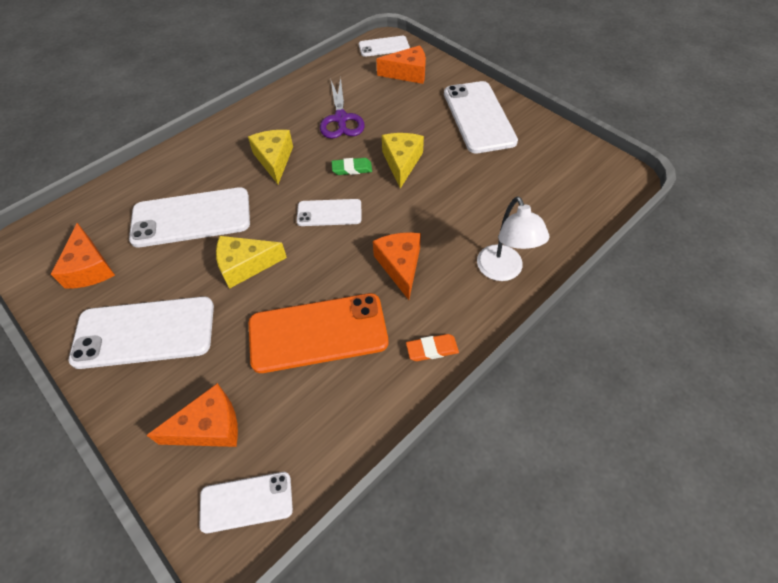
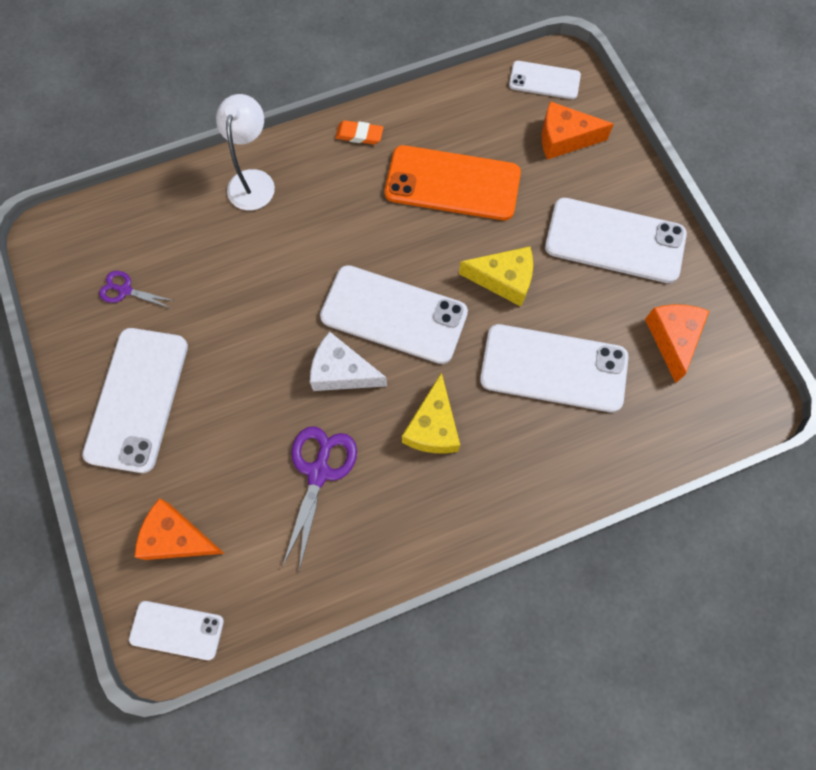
camera: 160 degrees left, 15 degrees up
(329, 213) = (394, 315): white phone -> white phone, size x1.80
(352, 169) = (342, 372): green eraser -> white cheese
(400, 266) = (348, 222): orange cheese -> none
(401, 162) = (278, 358): yellow cheese -> none
(538, 166) = (125, 290): none -> purple scissors

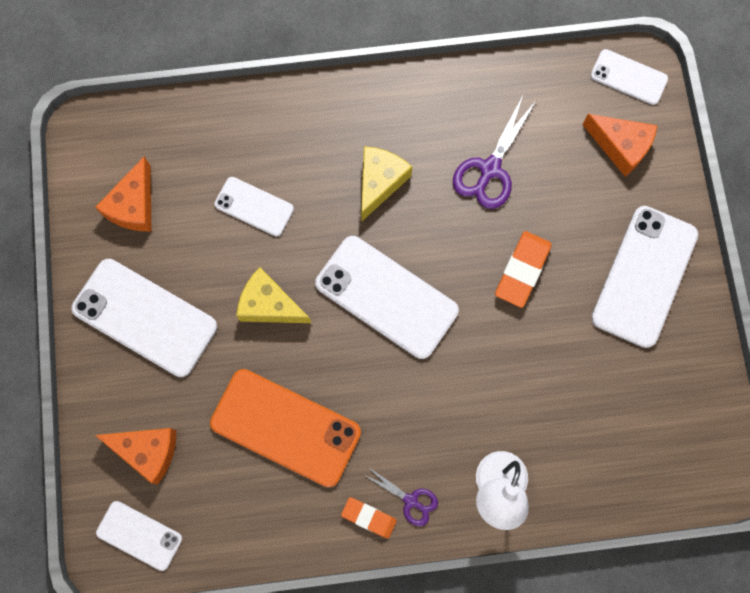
camera: 165 degrees left, 5 degrees up
(125, 290) = (647, 392): purple scissors -> purple scissors (411, 500)
(264, 373) = (522, 270): none -> orange eraser
(342, 372) = (449, 253): white cheese -> none
(553, 368) = (254, 206): white phone -> white phone, size x0.56

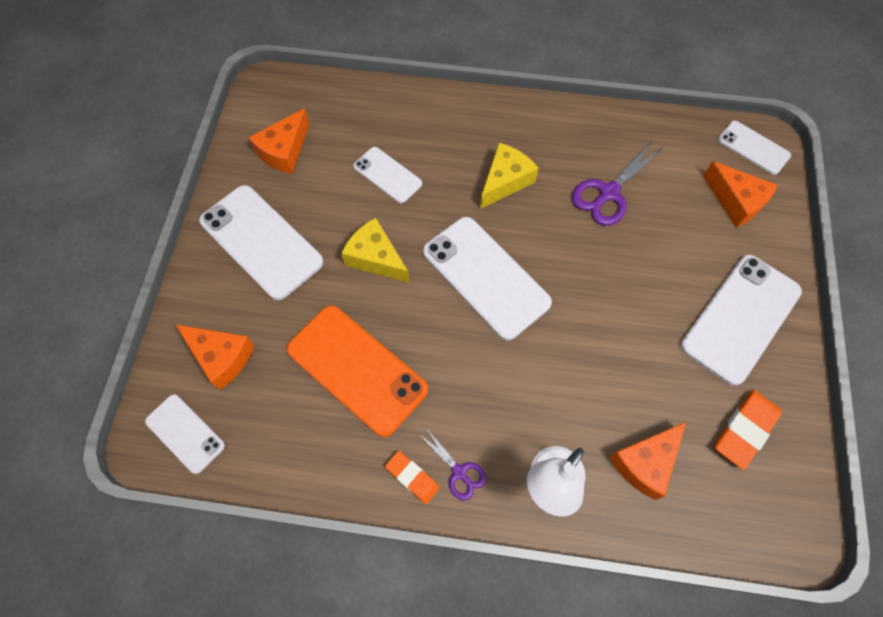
camera: 15 degrees right, 10 degrees down
(522, 270) = (620, 285): orange eraser -> orange eraser (745, 429)
(579, 445) = (645, 462): none -> orange cheese

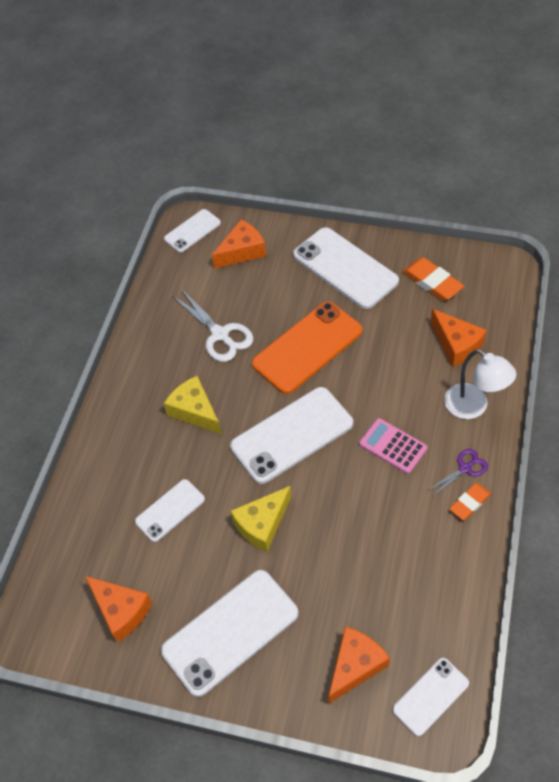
camera: 80 degrees left, 10 degrees down
(356, 369) = (373, 543): orange phone -> orange phone (307, 347)
(482, 386) = (393, 446): none -> pink calculator
(608, 193) = (220, 334): purple scissors -> white scissors

